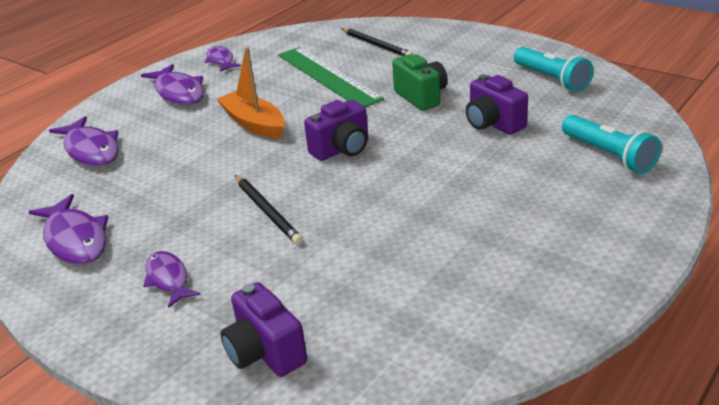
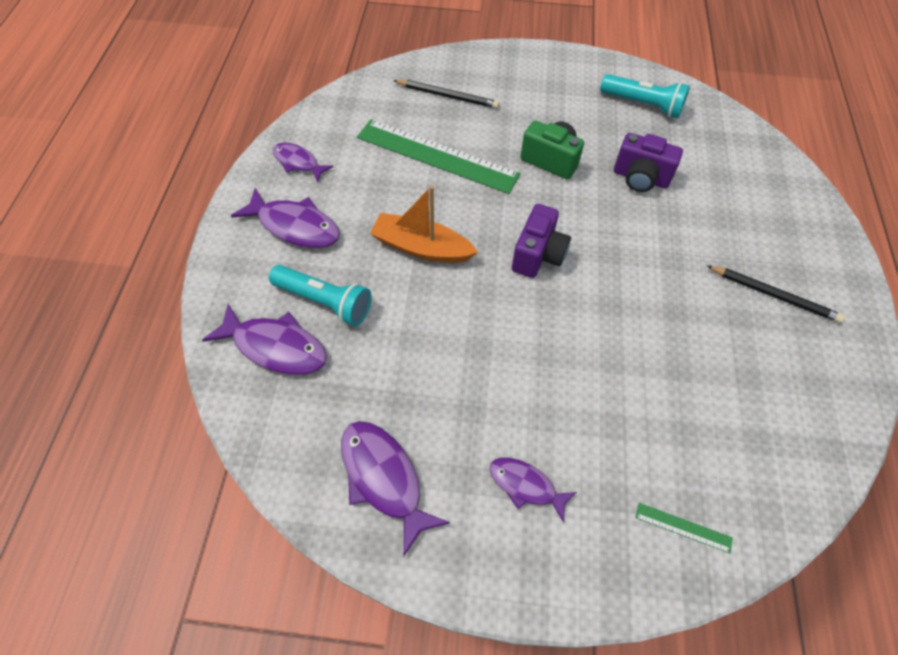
camera: 35 degrees left, 25 degrees up
(75, 239) = (384, 478): purple fish -> purple fish turned 150 degrees counterclockwise
(265, 352) = (683, 527): purple camera -> green ruler
(267, 211) = (540, 362): black pencil -> black pencil (774, 295)
(609, 155) = (756, 189): turquoise flashlight -> turquoise flashlight (325, 302)

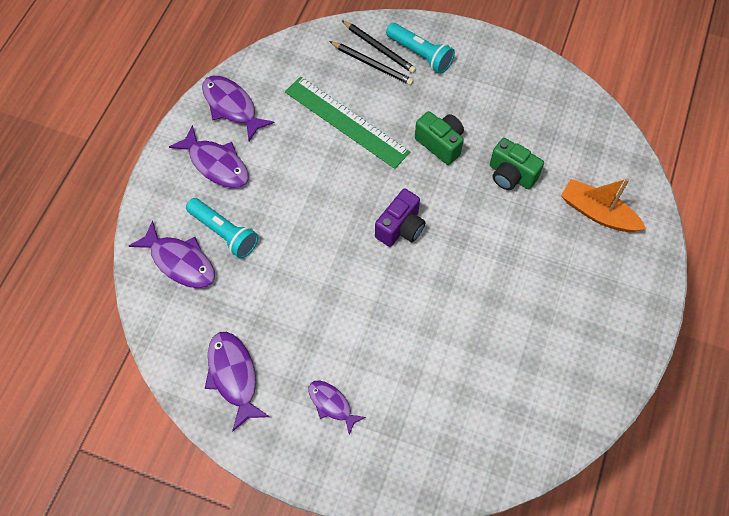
camera: 15 degrees right, 5 degrees up
(298, 162) = (232, 106): purple fish -> purple fish, size x1.59
(421, 247) = (310, 202): orange boat -> orange boat (597, 213)
(640, 178) = (511, 175): purple camera -> green camera
(643, 105) = (541, 104): turquoise flashlight -> turquoise flashlight (420, 54)
(683, 527) = (434, 459): green ruler -> none
(774, 295) = (580, 302): black pencil -> black pencil (379, 48)

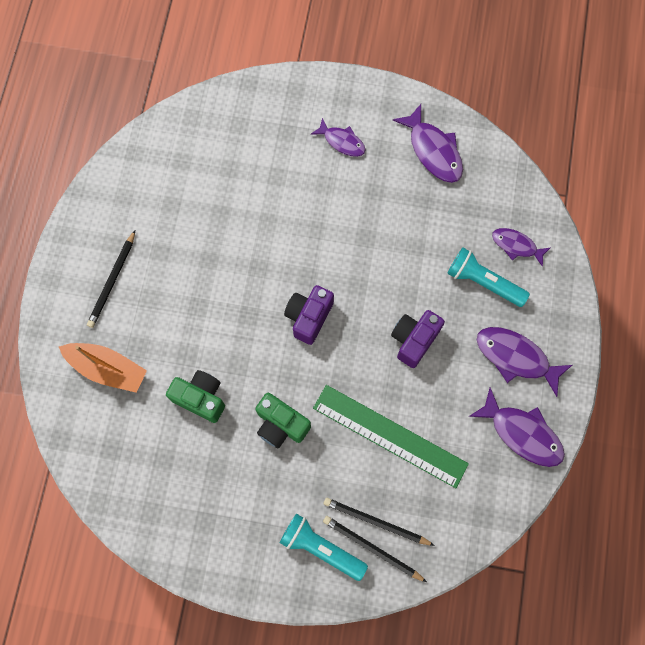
camera: 170 degrees right, 10 degrees up
(180, 262) = (516, 245): purple fish -> purple fish, size x0.63
(305, 192) = (414, 340): none -> purple camera
(593, 293) = (112, 281): none -> black pencil

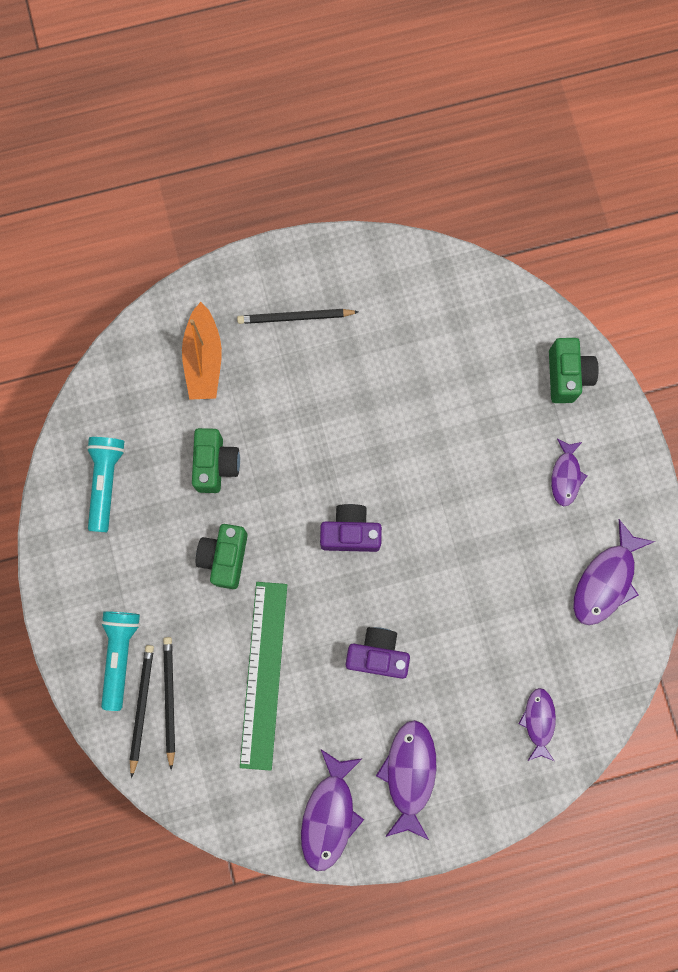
camera: 65 degrees right, 5 degrees up
(266, 105) = (567, 376): none -> green camera
(483, 282) = (478, 702): turquoise flashlight -> turquoise flashlight (106, 482)

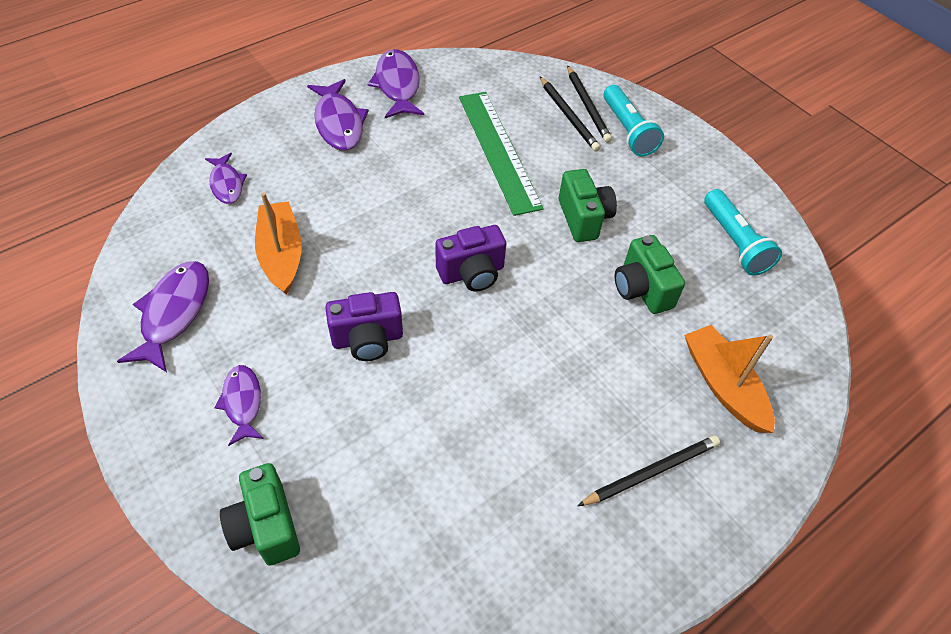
camera: 155 degrees right, 25 degrees down
(377, 655) = (401, 189): purple camera -> purple camera (367, 339)
(506, 613) = (281, 254): none -> orange boat

